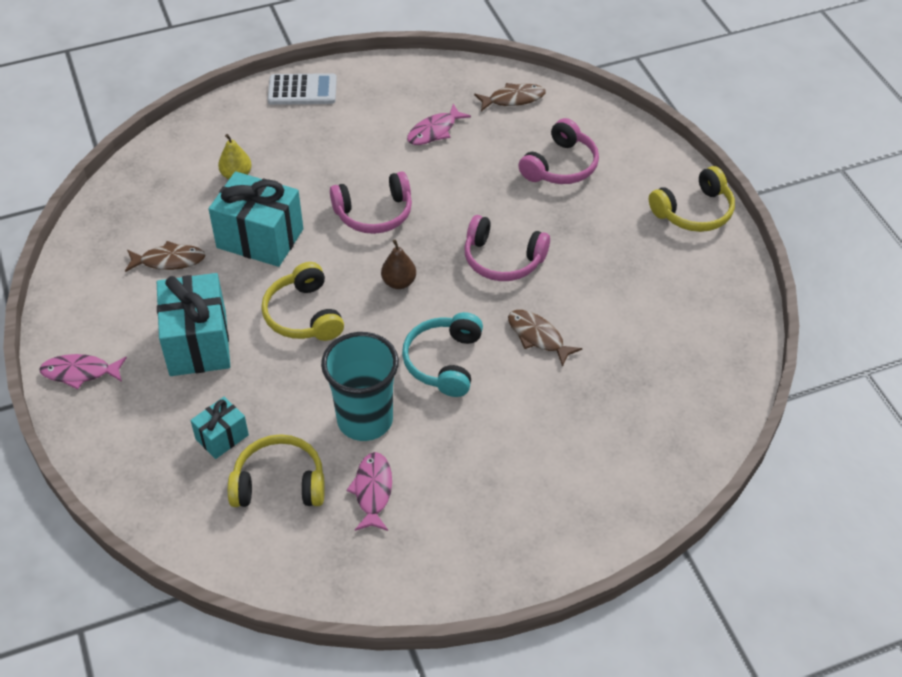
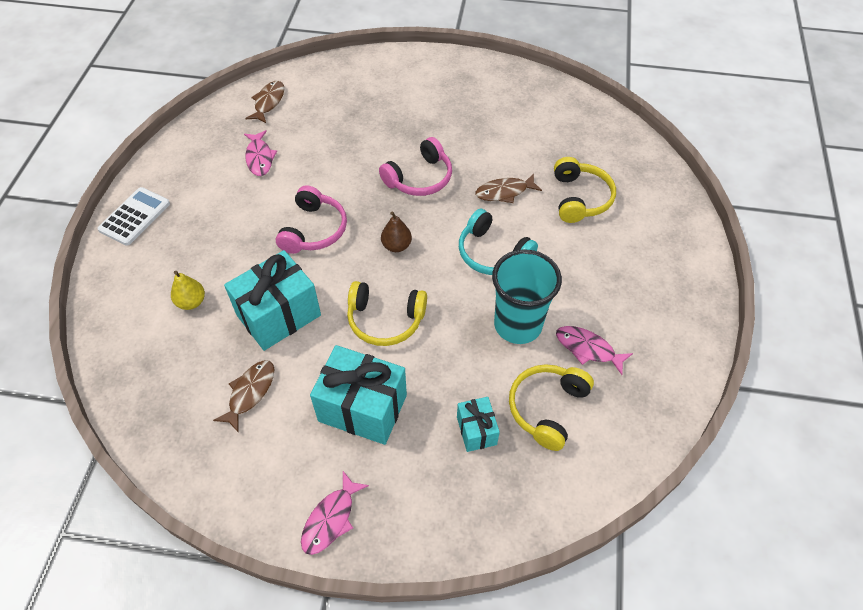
camera: 60 degrees left, 5 degrees up
(560, 166) = (356, 109): pink headphones -> none
(694, 211) = (451, 68): yellow headphones -> yellow headphones (579, 198)

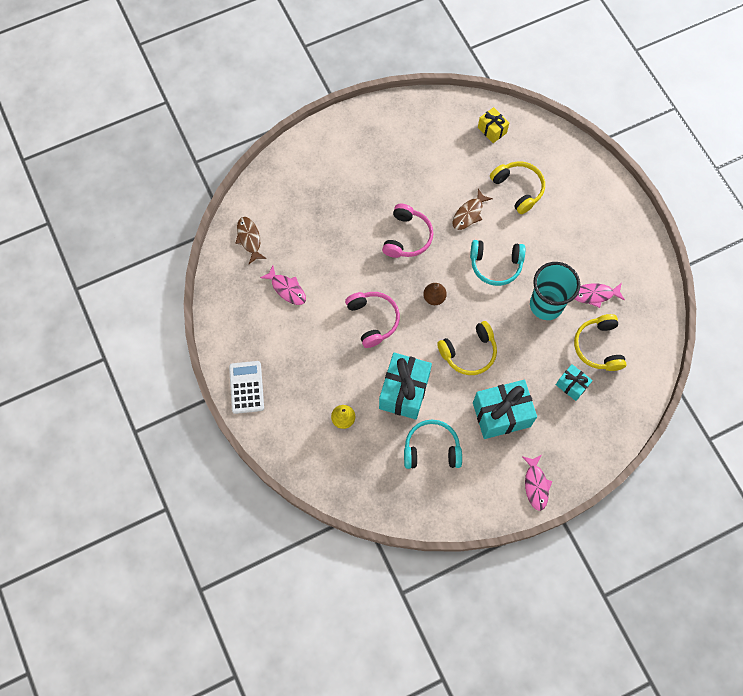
camera: 35 degrees left, 15 degrees up
(250, 393) = (431, 449): brown fish -> turquoise headphones
(594, 135) = (492, 130): none -> yellow gift

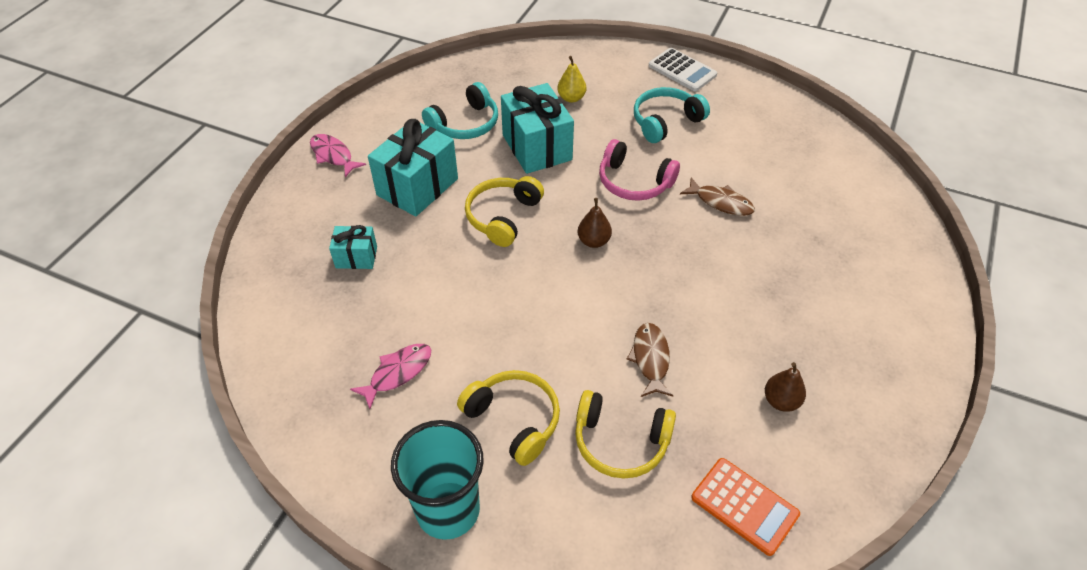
camera: 140 degrees right, 20 degrees down
(249, 239) = (841, 169): brown fish -> brown fish (720, 202)
(287, 289) = (748, 154): pink fish -> none
(407, 237) = (692, 280): pink headphones -> none
(431, 154) = (781, 401): none -> brown pear
(492, 130) = (744, 506): yellow gift -> orange calculator
(495, 265) = (557, 322): turquoise headphones -> turquoise headphones (665, 122)
(546, 305) = (454, 319): turquoise cup -> turquoise cup (448, 510)
(598, 346) = (350, 316): yellow headphones -> yellow headphones (513, 420)

